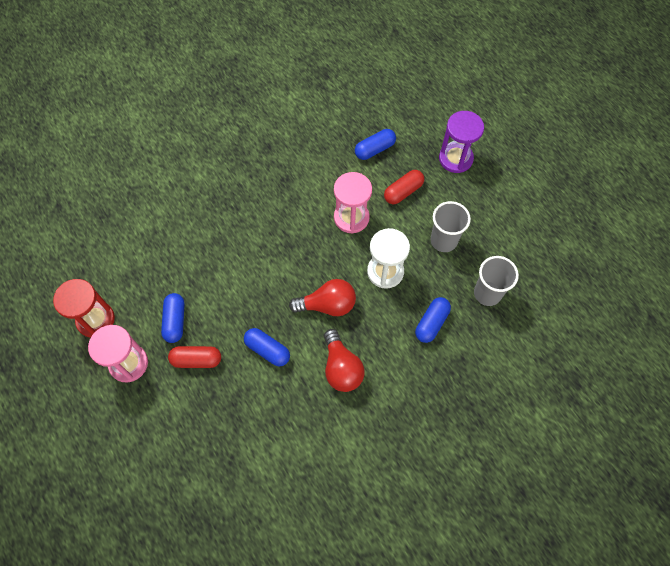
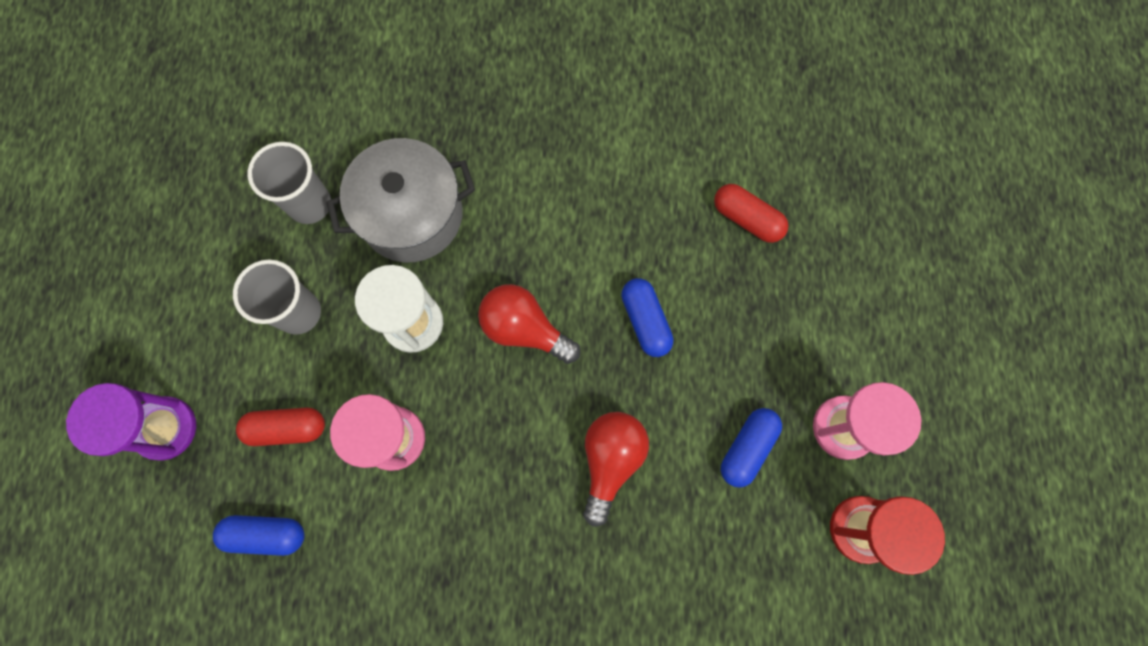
camera: 145 degrees left, 10 degrees up
(196, 360) = (747, 370): red capsule -> red capsule (747, 218)
(341, 368) = (567, 235): red light bulb -> red light bulb (610, 461)
(431, 323) = (411, 215): blue capsule -> grey pot

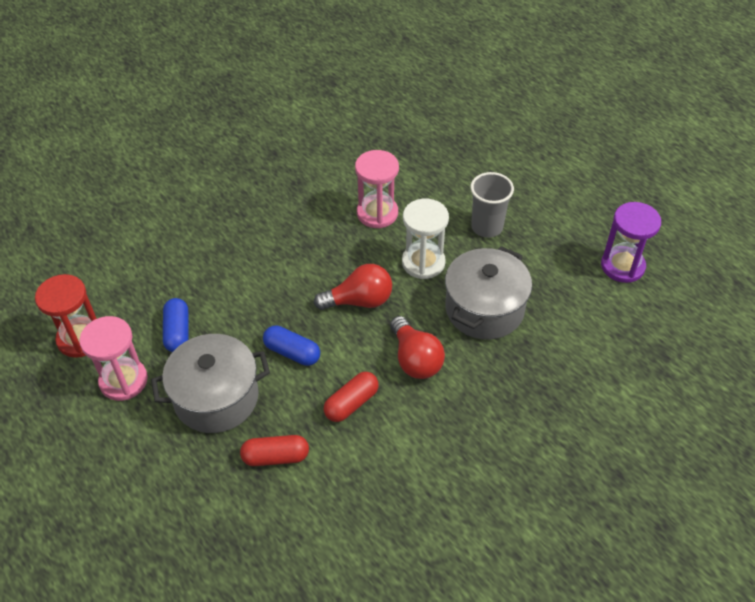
camera: 140 degrees right, 25 degrees down
(165, 428) = (489, 148): purple hourglass -> purple hourglass (622, 266)
(266, 534) = (396, 147): blue capsule -> none
(287, 428) = (434, 184): red capsule -> red capsule (351, 403)
(310, 204) = (545, 274): grey cup -> none
(610, 461) = (253, 276): red light bulb -> red light bulb (415, 359)
(760, 328) = (216, 397): none -> grey pot

